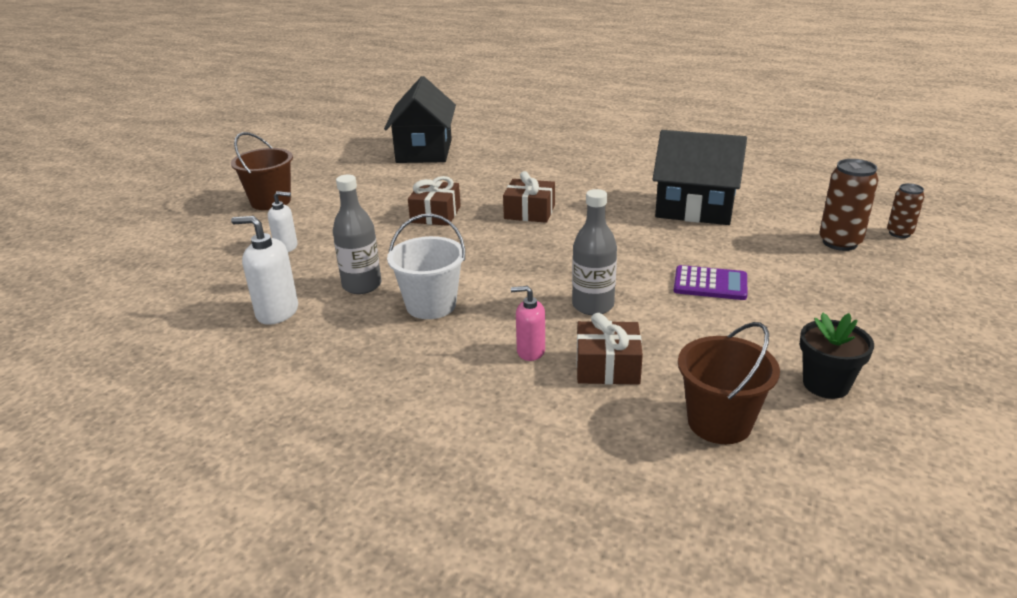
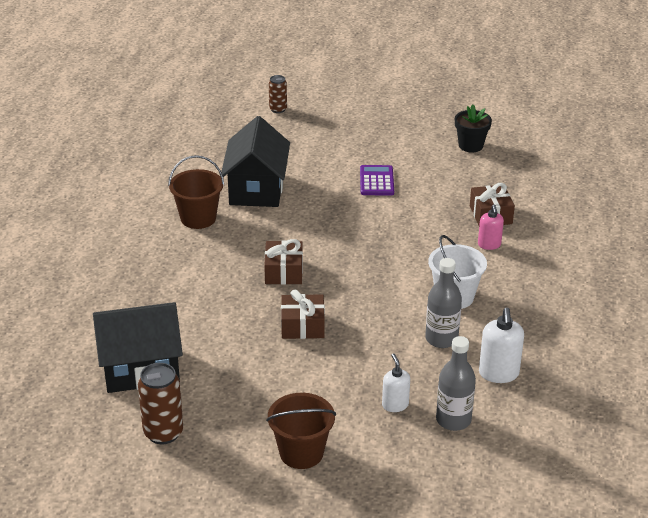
camera: 105 degrees left, 5 degrees up
(593, 305) = (424, 226): grey bottle -> grey bottle (453, 420)
(719, 422) = (521, 177): brown bucket -> brown bucket (198, 218)
(840, 242) = (299, 131): brown can -> brown can (163, 433)

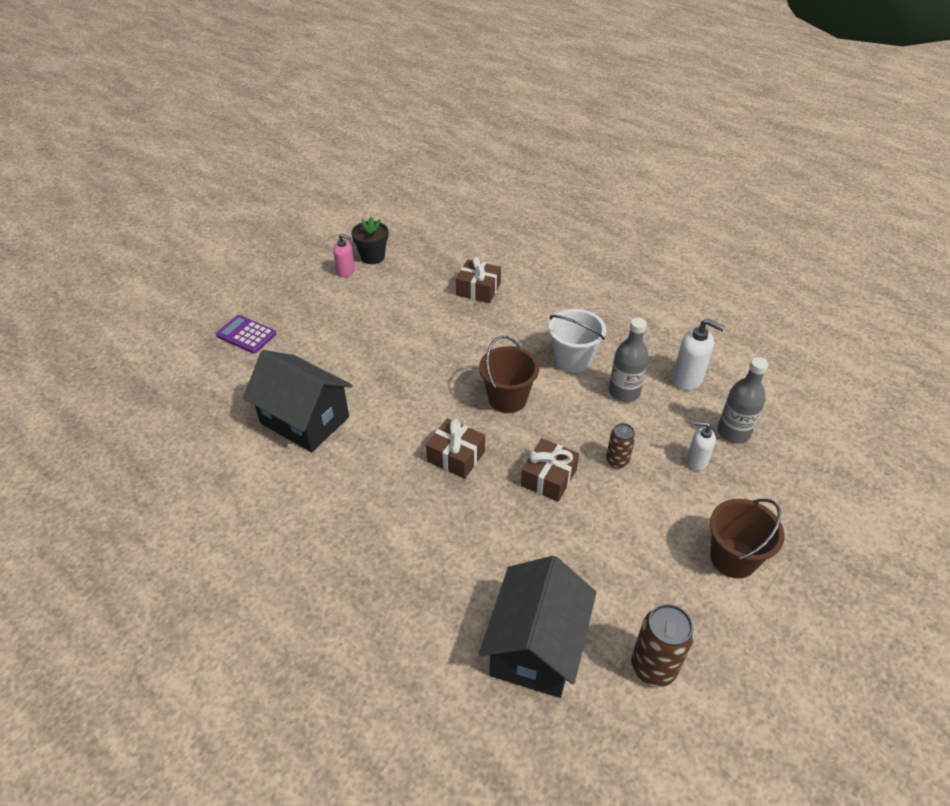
camera: 60 degrees left, 10 degrees up
(198, 218) = (312, 487): brown bucket -> brown bucket (507, 398)
(278, 109) = (186, 347): brown can -> brown can (617, 461)
(376, 181) = (370, 333): purple calculator -> purple calculator (246, 335)
(489, 245) = (518, 308): pink soap dispenser -> pink soap dispenser (346, 271)

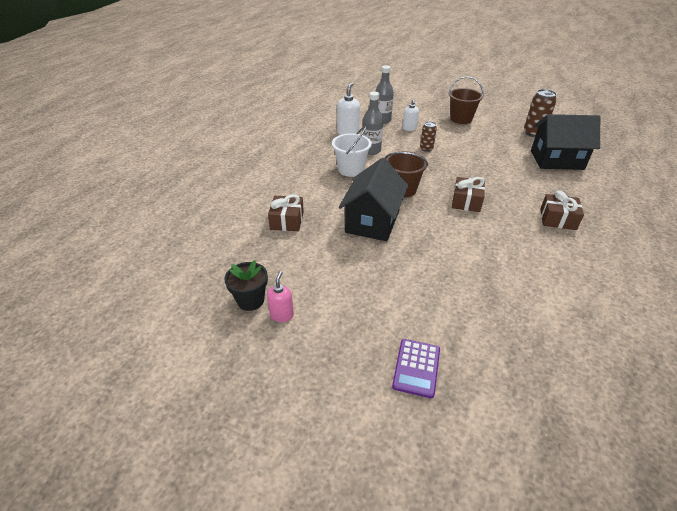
camera: 105 degrees left, 5 degrees down
(305, 420) = (491, 282): black house -> black house (372, 221)
(548, 478) = (455, 167): brown gift -> brown gift (557, 219)

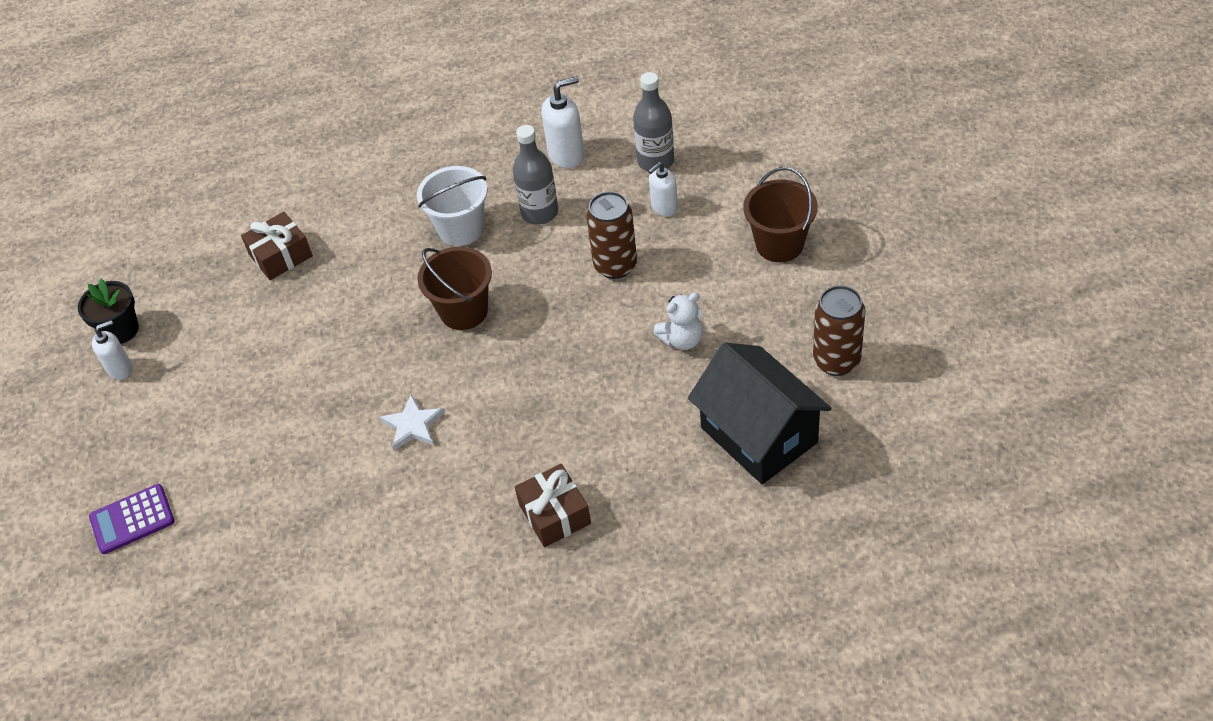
camera: 55 degrees right, 10 degrees up
(282, 315) = (120, 369): pink soap dispenser -> white soap dispenser
(372, 221) = (355, 330): black house -> none
(426, 149) = (615, 265): brown can -> brown can, size x1.63
(459, 232) = (413, 425): none -> white star
(466, 201) = (501, 393): brown gift -> none
(486, 153) = (682, 339): none -> white teddy bear

